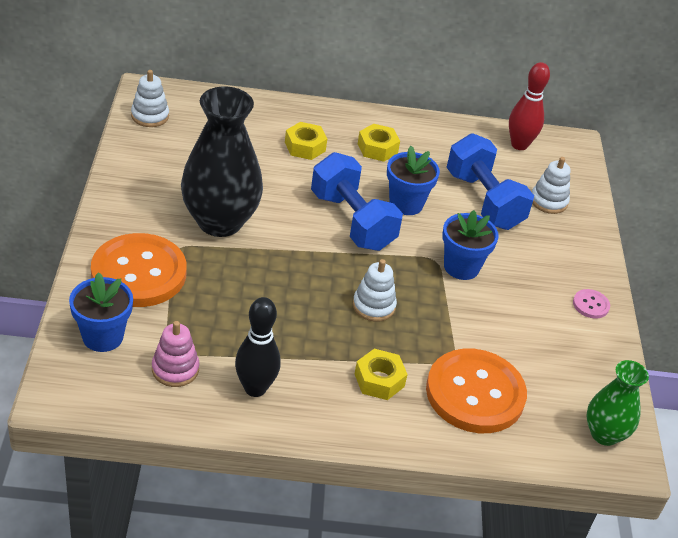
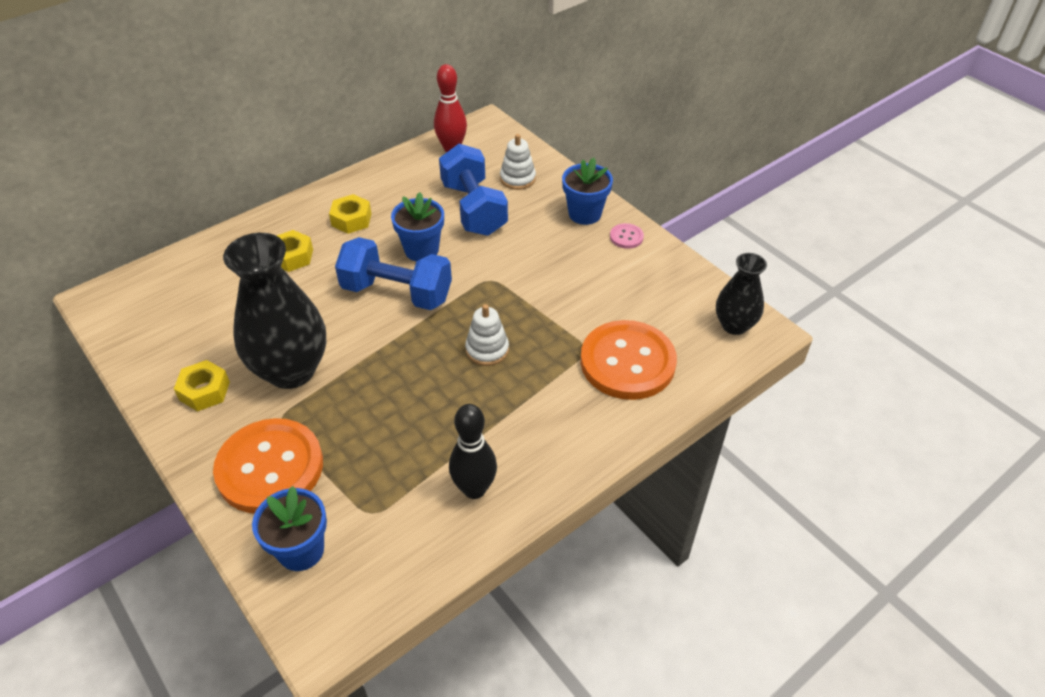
camera: 35 degrees left, 5 degrees up
(150, 116) = (124, 320): white stacking toy -> none
(175, 369) = (394, 527): pink stacking toy -> none
(379, 380) = (555, 405): yellow nut -> yellow nut (204, 391)
(461, 267) = (514, 272): blue flower pot -> blue flower pot (585, 214)
(484, 200) = (474, 208): blue dumbbell -> blue dumbbell turned 45 degrees clockwise
(604, 434) = (734, 325): green vase -> black vase

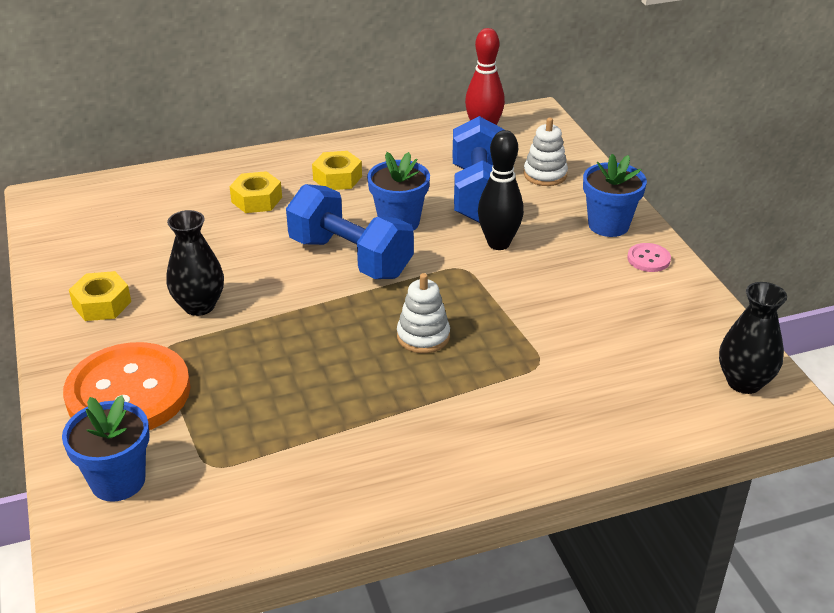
camera: 20 degrees right, 10 degrees down
(291, 370) = (199, 306): black vase -> black vase, size x0.56
(474, 489) = (337, 473): black bowling pin -> black bowling pin (498, 243)
(627, 362) = (586, 389): orange button -> none

